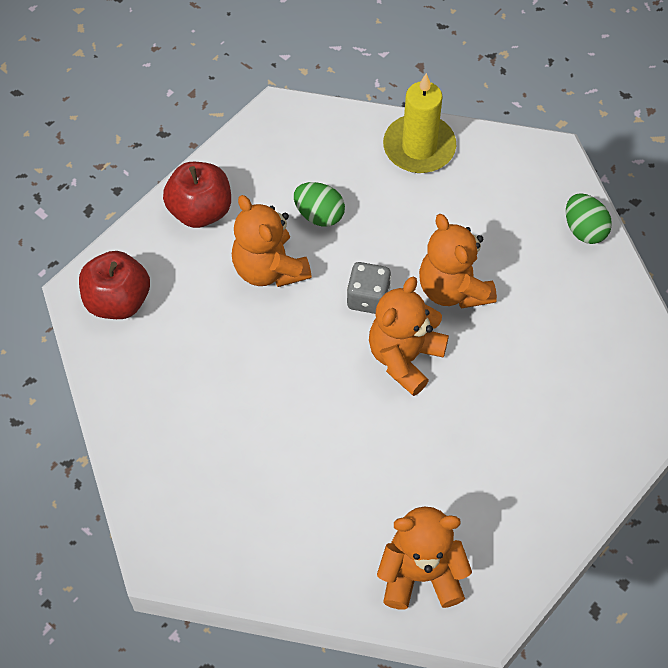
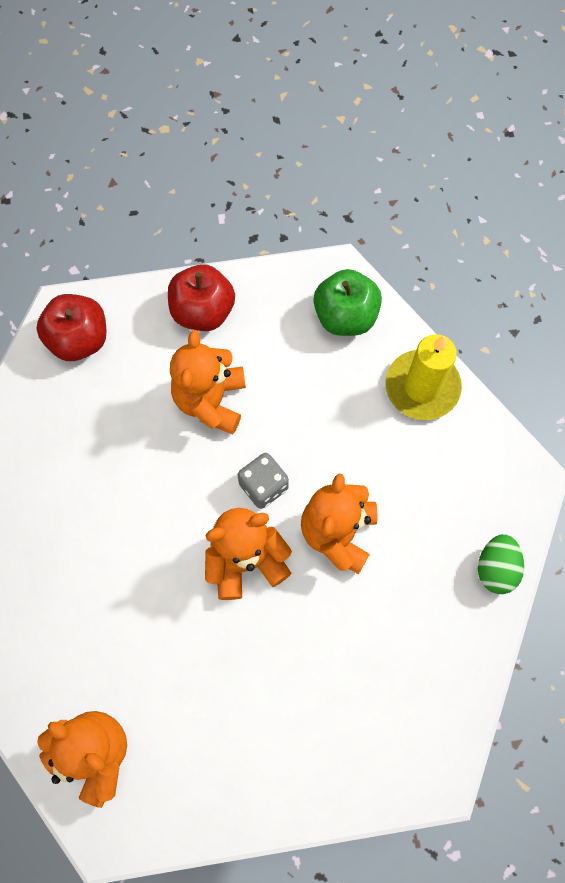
camera: 40 degrees right, 10 degrees up
(315, 138) = (345, 316): none -> green apple
(319, 215) = (289, 385): green egg -> none

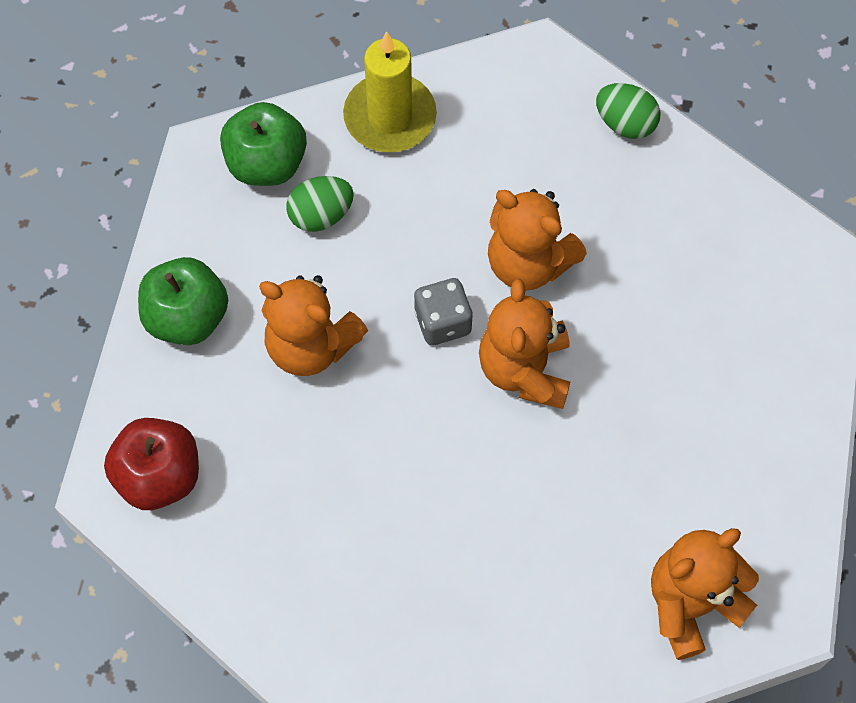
camera: 70 degrees left, 5 degrees down
(203, 311) = (187, 317): red apple -> green apple
(318, 369) = (321, 215): none -> green egg

